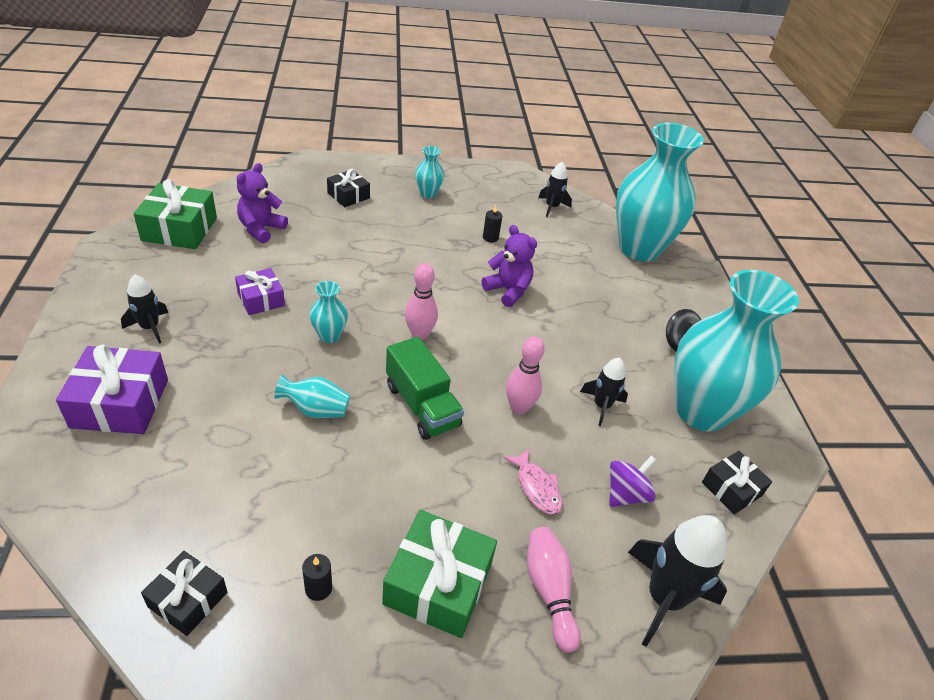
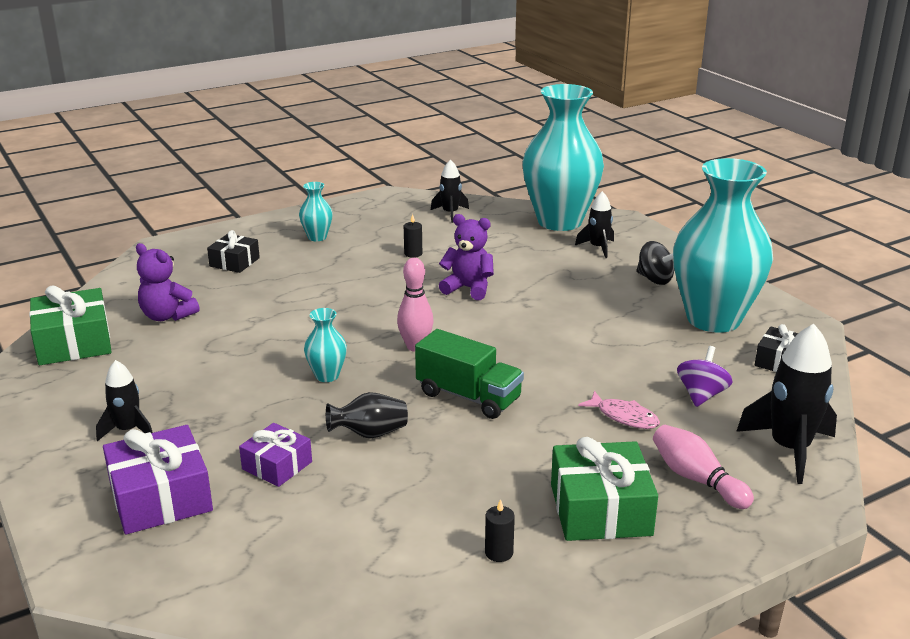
camera: 20 degrees left, 15 degrees down
(188, 599) = (385, 606): black gift -> none
(261, 229) = (167, 316): purple teddy bear -> purple teddy bear turned 60 degrees counterclockwise
(261, 299) = (226, 371): purple gift -> purple gift (277, 465)
(316, 410) = (370, 434): turquoise vase -> black vase
(519, 407) = (557, 368): pink bowling pin -> none
(601, 406) = (628, 343): black rocket -> black rocket (598, 248)

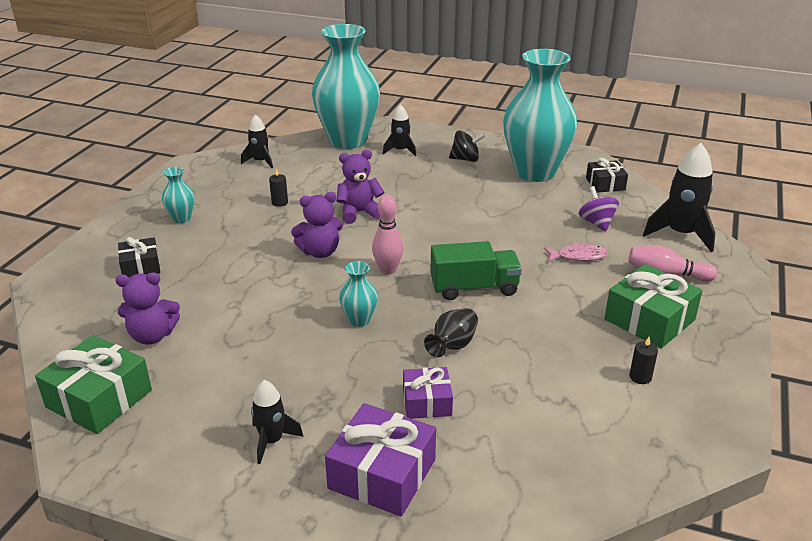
camera: 40 degrees left, 5 degrees up
(382, 307) = (320, 252): none -> purple teddy bear

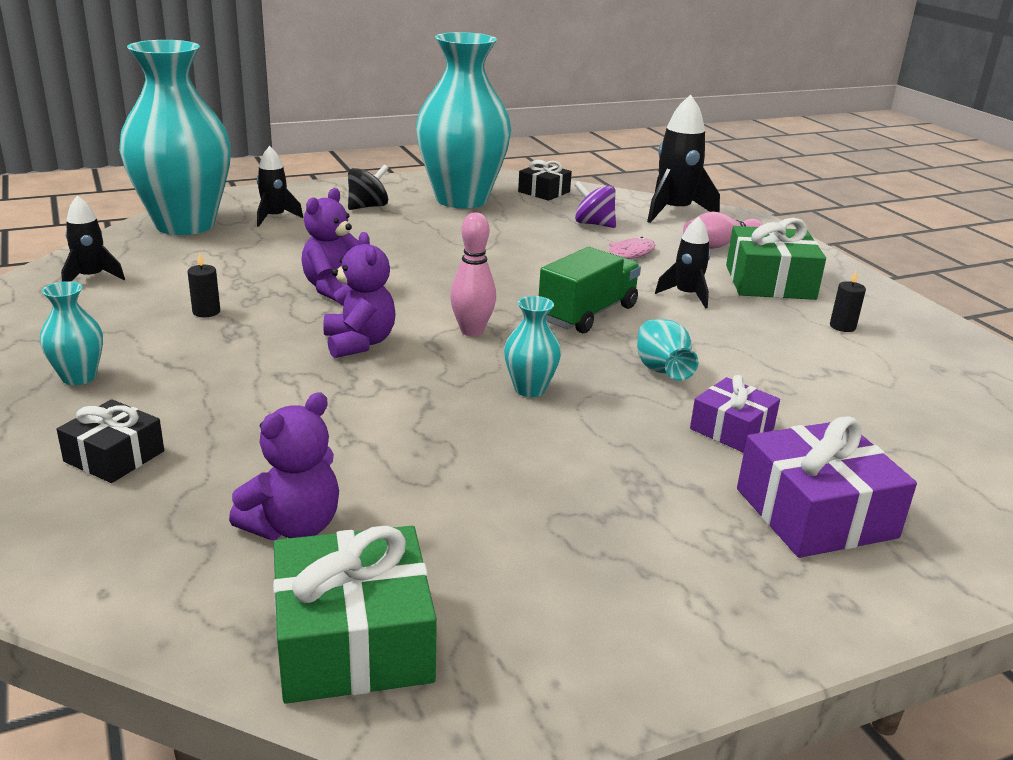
camera: 45 degrees left, 5 degrees down
(272, 441) = (661, 550): black rocket -> black rocket (686, 295)
(320, 252) = (359, 343): purple teddy bear -> purple teddy bear turned 45 degrees counterclockwise
(452, 345) = (661, 370): black vase -> turquoise vase

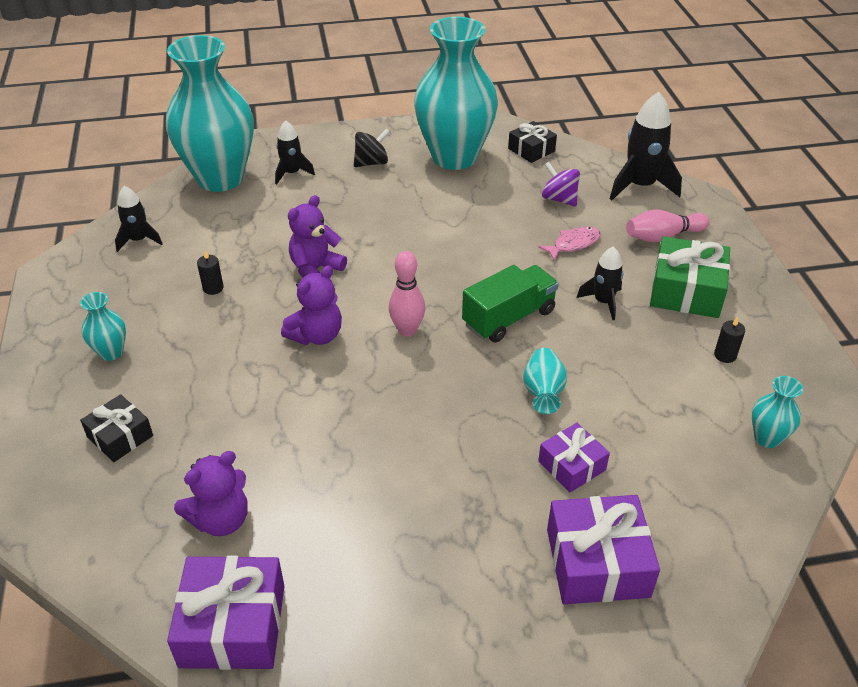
camera: 15 degrees right, 15 degrees up
(353, 640) = (233, 625): green gift -> purple gift
(359, 343) = (316, 335): purple teddy bear -> purple teddy bear turned 45 degrees clockwise
(530, 389) = (430, 402): turquoise vase -> turquoise vase (767, 438)

